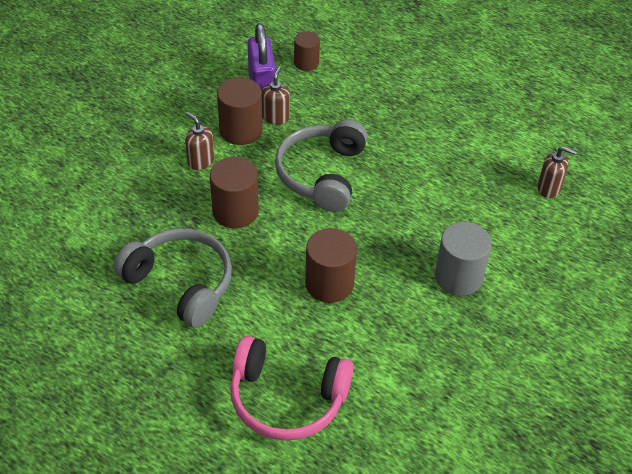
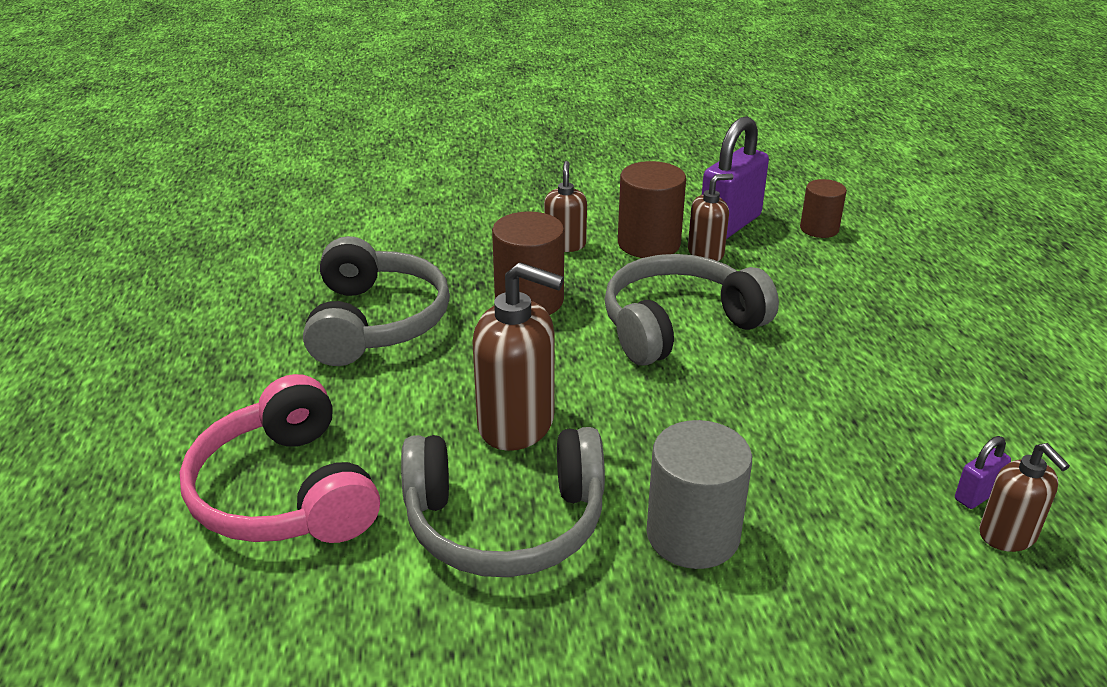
camera: 50 degrees right, 15 degrees down
(329, 283) = (517, 424): brown cylinder -> brown soap dispenser
(390, 331) = (505, 522): none -> grey headphones
(523, 177) = (976, 495): none -> purple padlock

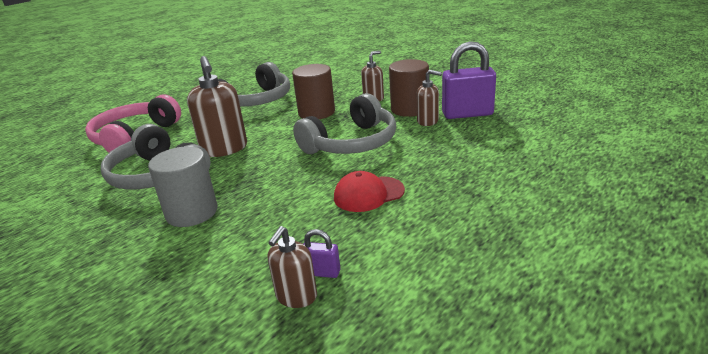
camera: 50 degrees right, 5 degrees down
(679, 325) = (351, 143): grey headphones -> grey headphones turned 120 degrees clockwise
(819, 229) = (514, 131): brown cylinder -> none
(837, 382) = (368, 194): none -> red cap

